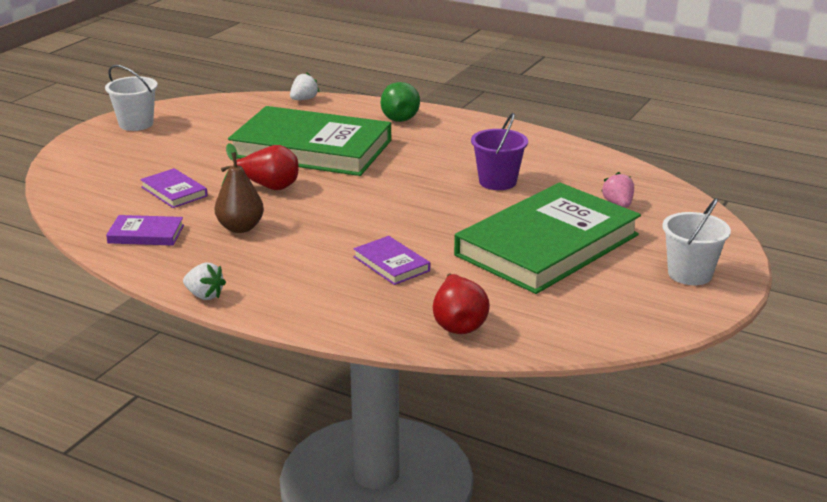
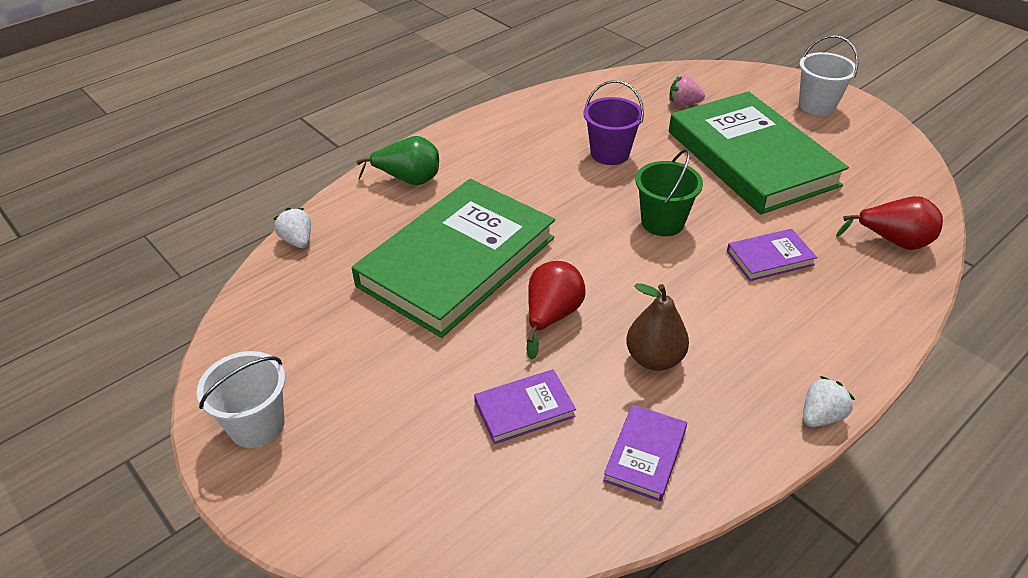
camera: 70 degrees left, 15 degrees up
(411, 214) = (662, 222): none -> green bucket

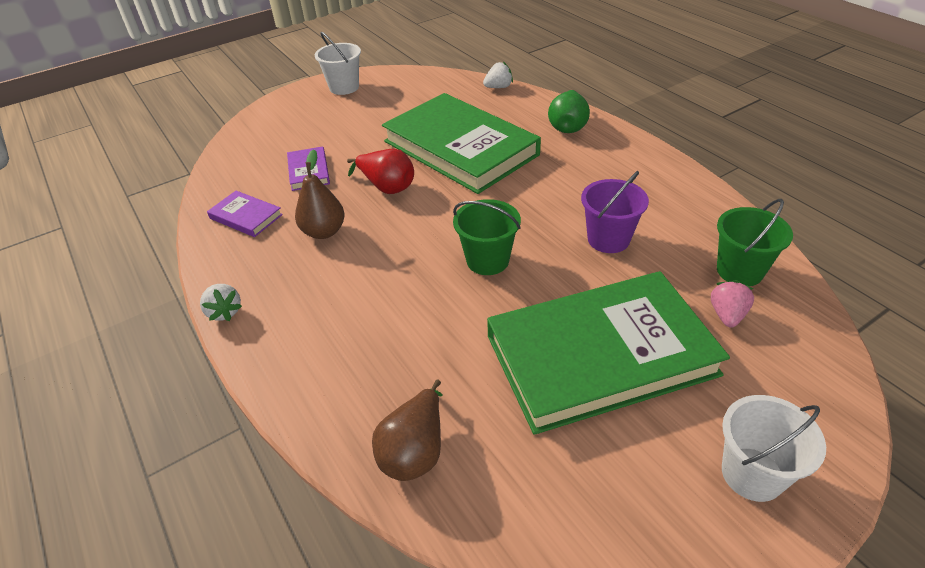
camera: 100 degrees right, 0 degrees up
(631, 95) = (739, 271): none -> green bucket
(769, 258) = (417, 327): purple book -> none
(893, 241) = (415, 451): red pear -> brown pear

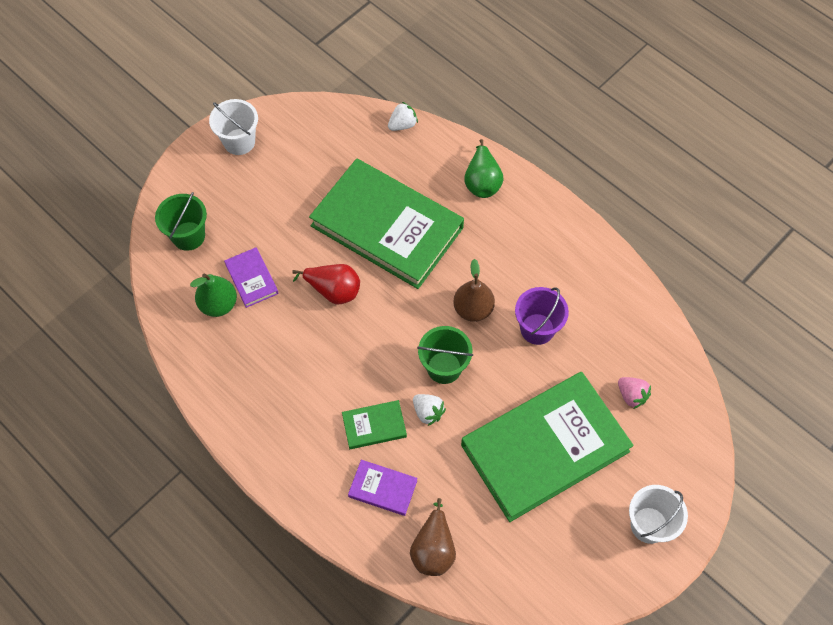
camera: 15 degrees left, 20 degrees up
(224, 312) = (247, 455): white strawberry -> white strawberry (428, 412)
(246, 217) = (217, 347): purple book -> purple book (382, 489)
(266, 186) = (218, 304): none -> green pear
(324, 232) = (295, 355): brown pear -> brown pear (473, 309)
(385, 303) = (374, 426): none -> green book
(727, 315) = (631, 395): pink strawberry -> pink strawberry turned 135 degrees clockwise
(739, 271) = (640, 349): green bucket -> green bucket (188, 236)

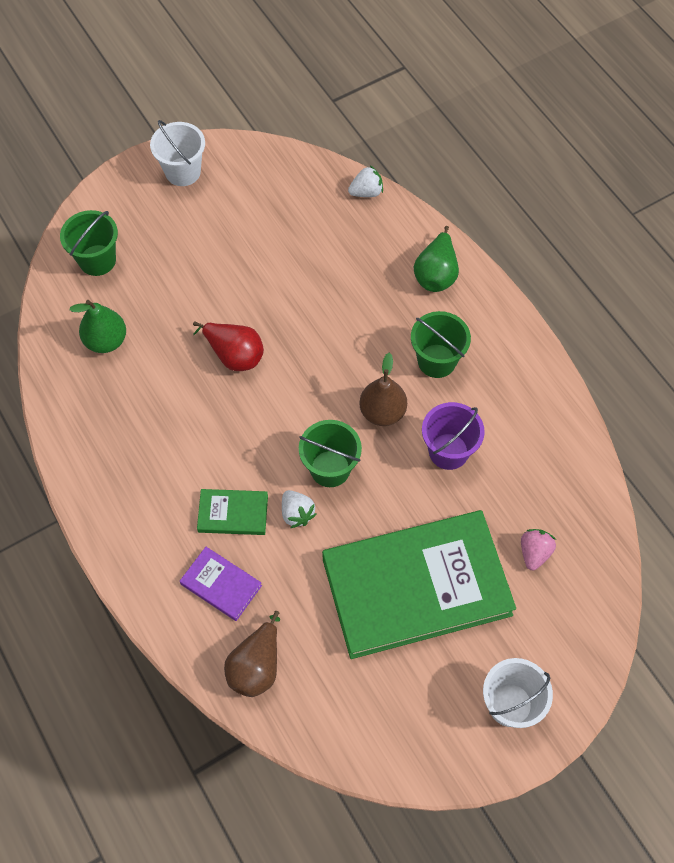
camera: 15 degrees right, 0 degrees up
(252, 279) = (150, 321): purple book -> none
(387, 226) = (315, 299): green book -> none
(504, 255) = (436, 361): none -> green bucket
(631, 395) = (534, 553): pink strawberry -> pink strawberry turned 135 degrees counterclockwise

